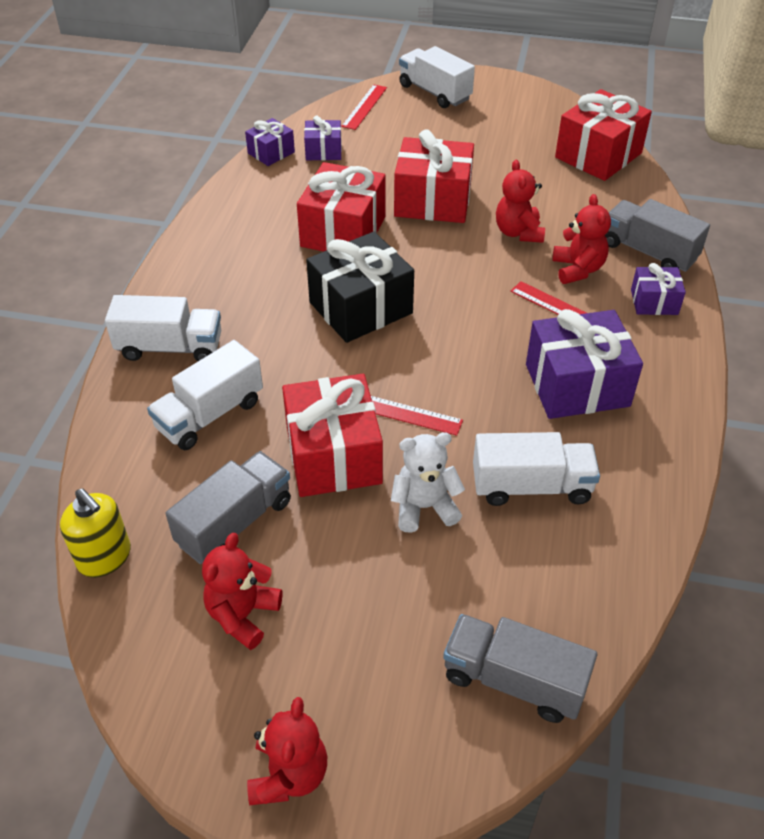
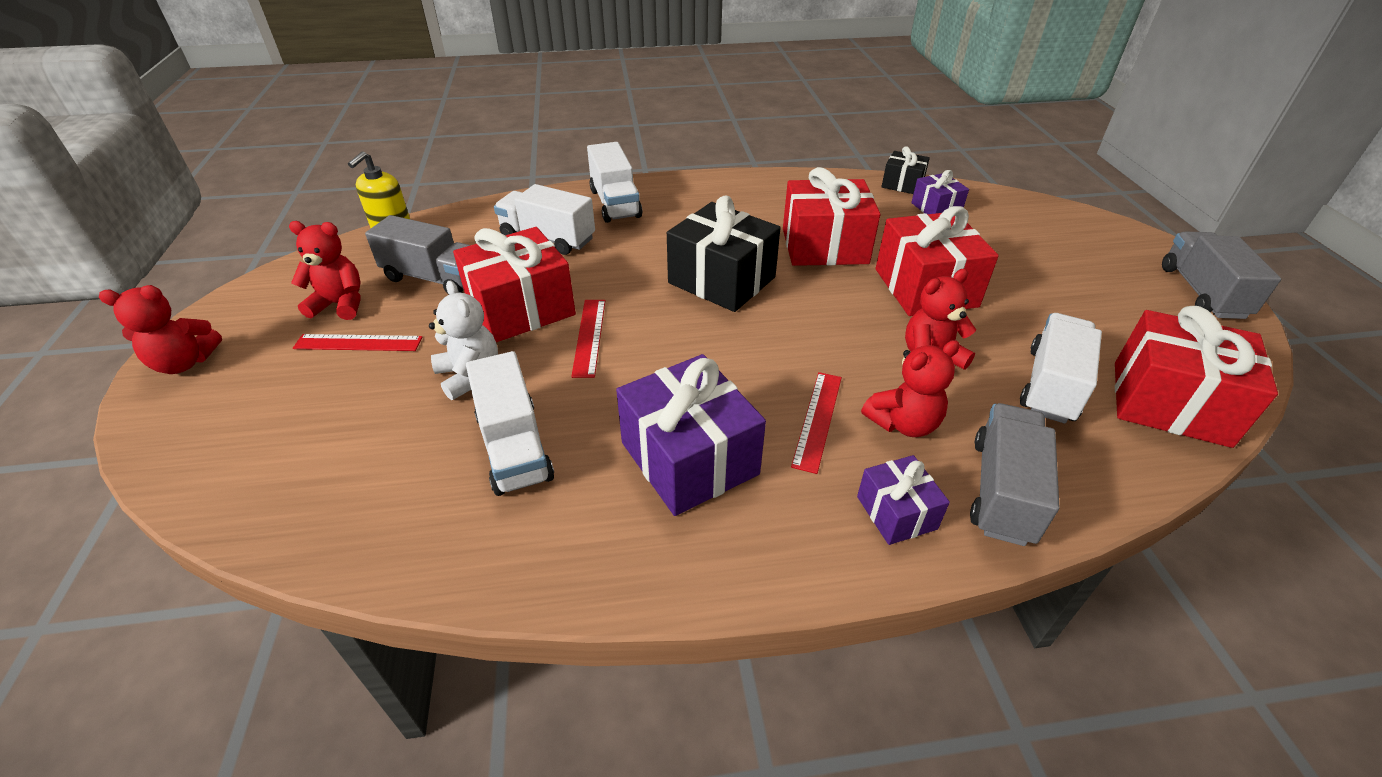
camera: 70 degrees right, 5 degrees down
(271, 153) = (902, 184): purple gift -> black gift
(364, 107) = (1037, 213): red ruler -> red ruler (358, 343)
(434, 92) = (1124, 248): white truck -> white truck (1051, 385)
(513, 680) = (256, 480): grey truck -> grey truck (1201, 292)

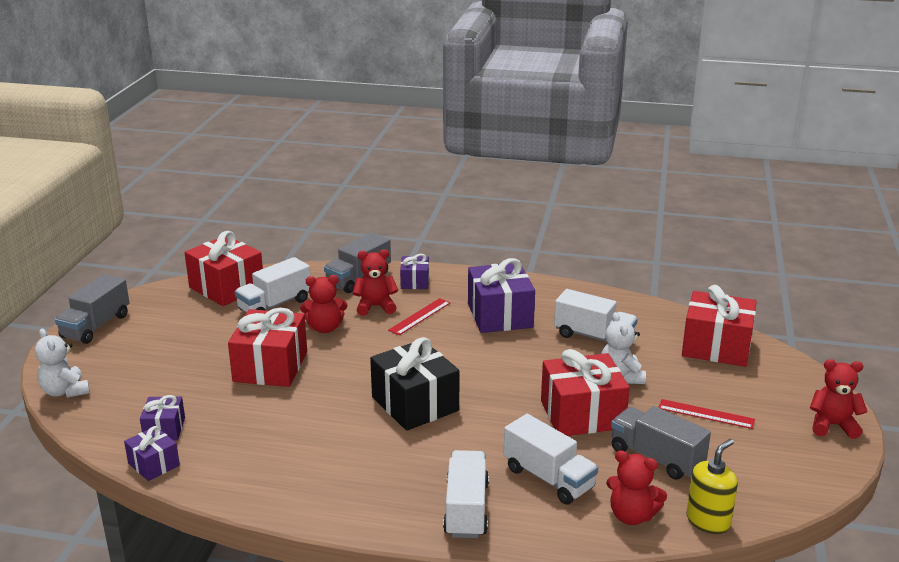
camera: 160 degrees left, 15 degrees down
(340, 304) = (733, 449): red teddy bear -> red teddy bear (632, 516)
(514, 447) = (594, 337): white truck -> white truck turned 120 degrees clockwise
(589, 336) = (535, 384): red ruler -> none
(824, 246) = (306, 414): red gift -> red gift (716, 347)
(902, 184) = (153, 464): black gift -> purple gift
(1079, 219) = (65, 391): none -> white teddy bear

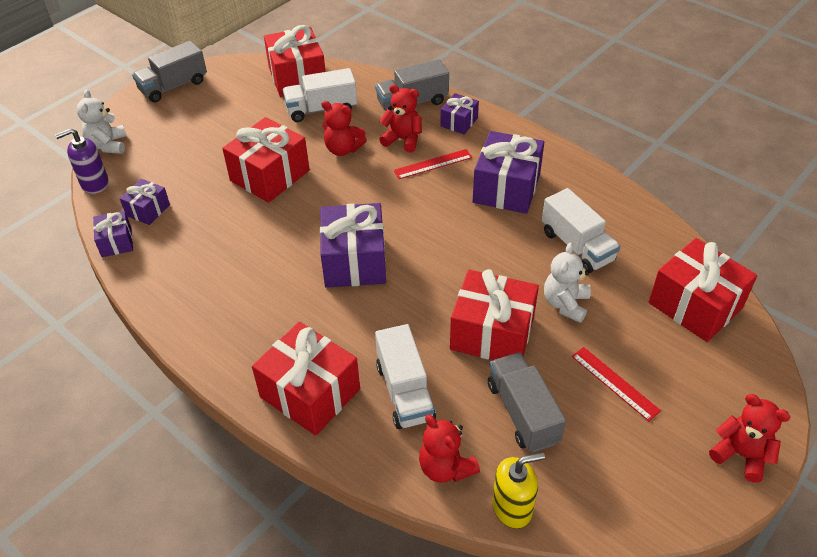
camera: 30 degrees right, 20 degrees up
(80, 426) = (94, 183): none -> purple soap dispenser
(415, 404) = (354, 261): black gift -> purple gift
(466, 509) = (310, 393): white truck -> red gift

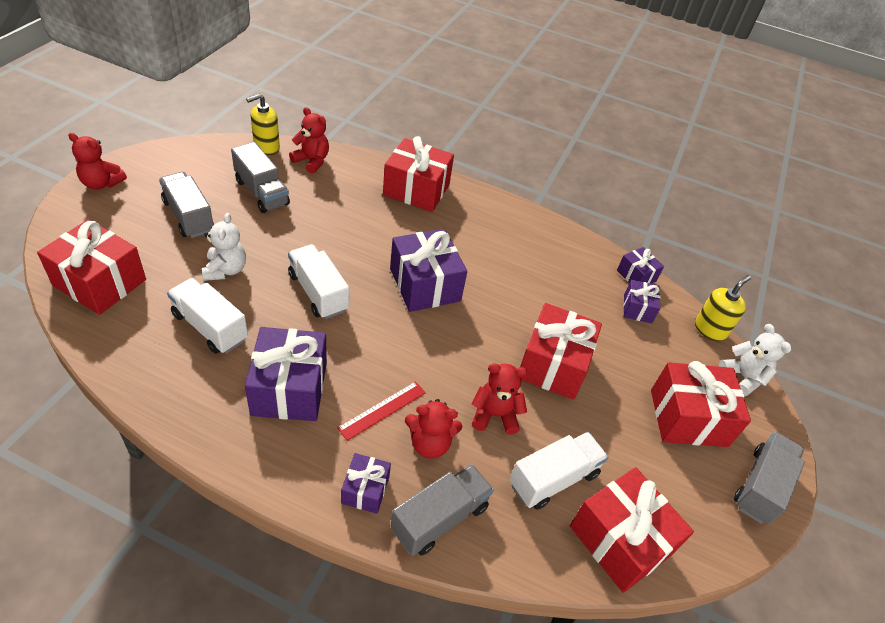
camera: 155 degrees right, 0 degrees up
(94, 183) = (710, 329): purple soap dispenser -> yellow soap dispenser
(405, 392) = (350, 196): white truck -> white truck (318, 292)
(492, 333) = (290, 240): red gift -> red gift (688, 418)
(615, 383) = (189, 216): red ruler -> grey truck

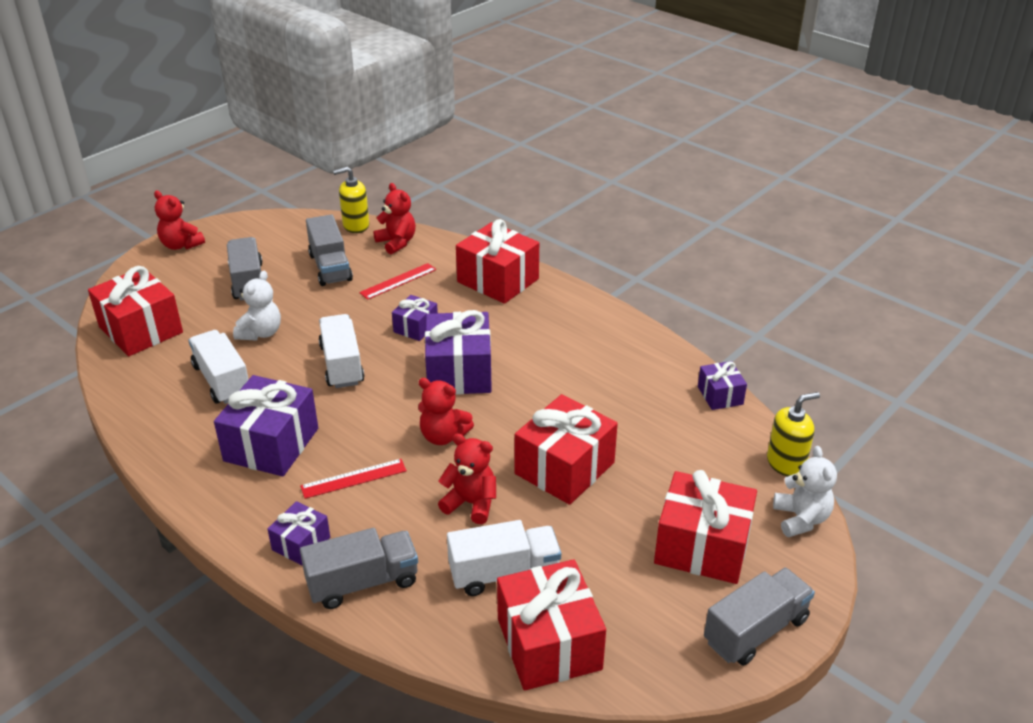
camera: 25 degrees right, 10 degrees down
(330, 200) = (398, 281): none -> red ruler
(430, 443) = (387, 516): red teddy bear -> red teddy bear (443, 436)
(637, 309) = (701, 429): purple gift -> purple gift (415, 327)

